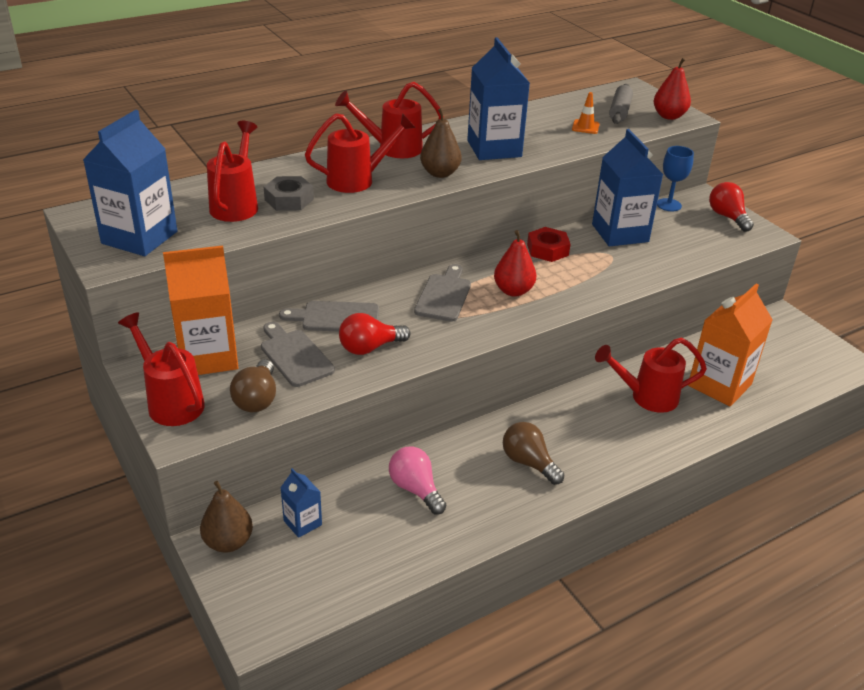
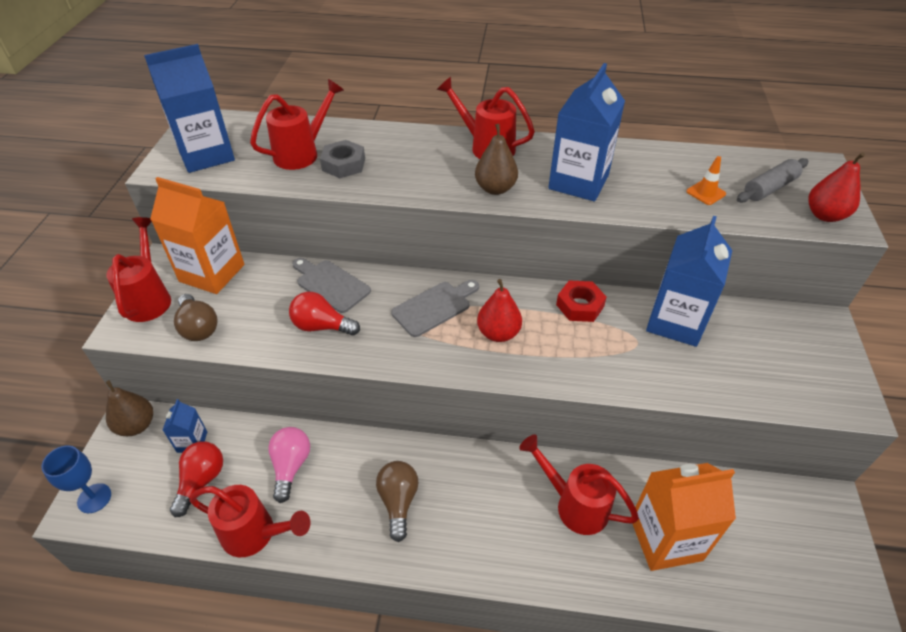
camera: 40 degrees right, 10 degrees up
(257, 399) = (198, 327): brown light bulb -> brown light bulb turned 75 degrees counterclockwise
(295, 356) = (264, 304): grey cutting board -> none
(358, 180) = (418, 167): red watering can -> red watering can (256, 534)
(669, 205) = (769, 314): blue goblet -> blue goblet (94, 498)
(727, 217) = (827, 360): red light bulb -> red light bulb (201, 481)

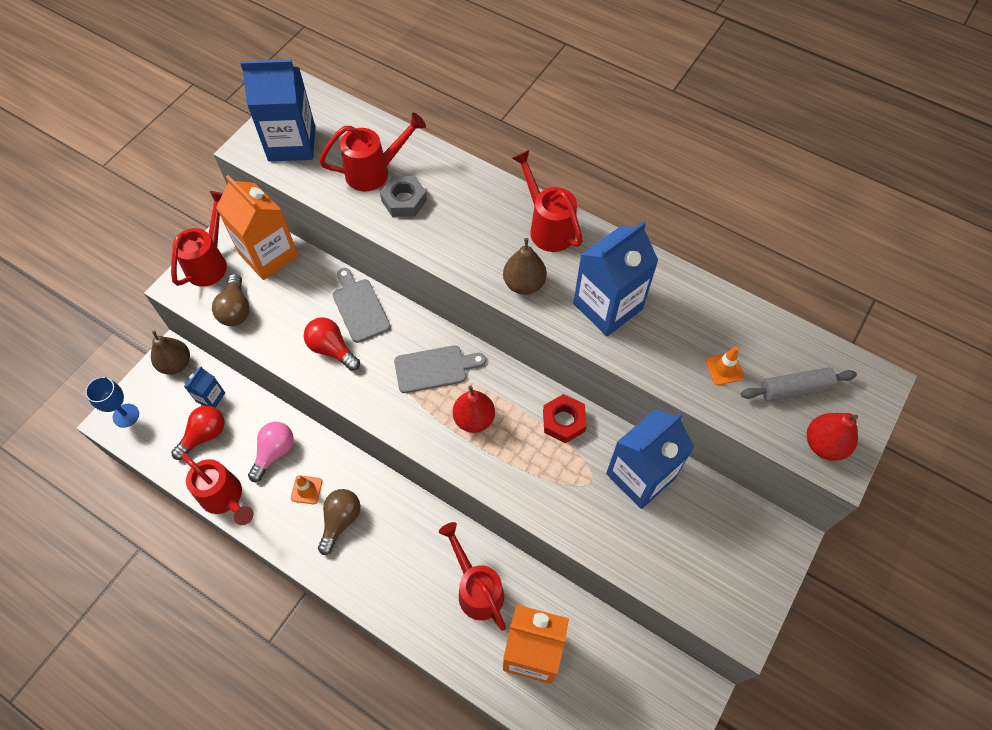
camera: 25 degrees right, 15 degrees up
(345, 487) = (306, 490): none -> orange traffic cone

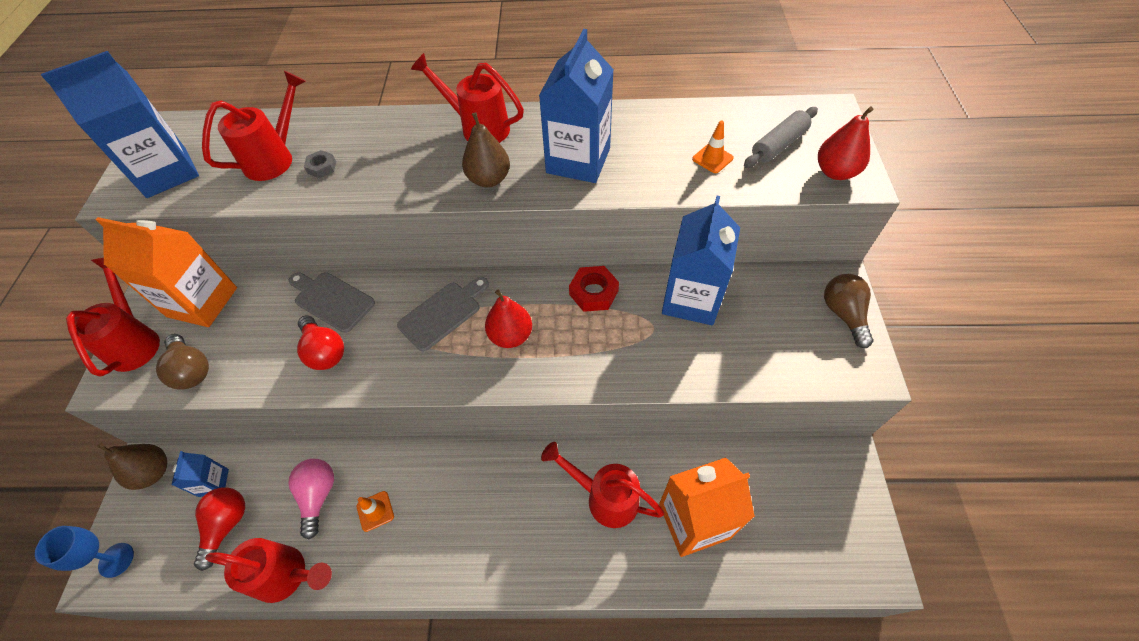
camera: 30 degrees left, 5 degrees down
(332, 349) = (324, 351): red light bulb -> red light bulb turned 135 degrees counterclockwise
(340, 521) = (430, 519): brown light bulb -> brown light bulb (843, 314)
(404, 200) = (322, 167): grey nut -> grey nut, size x0.60

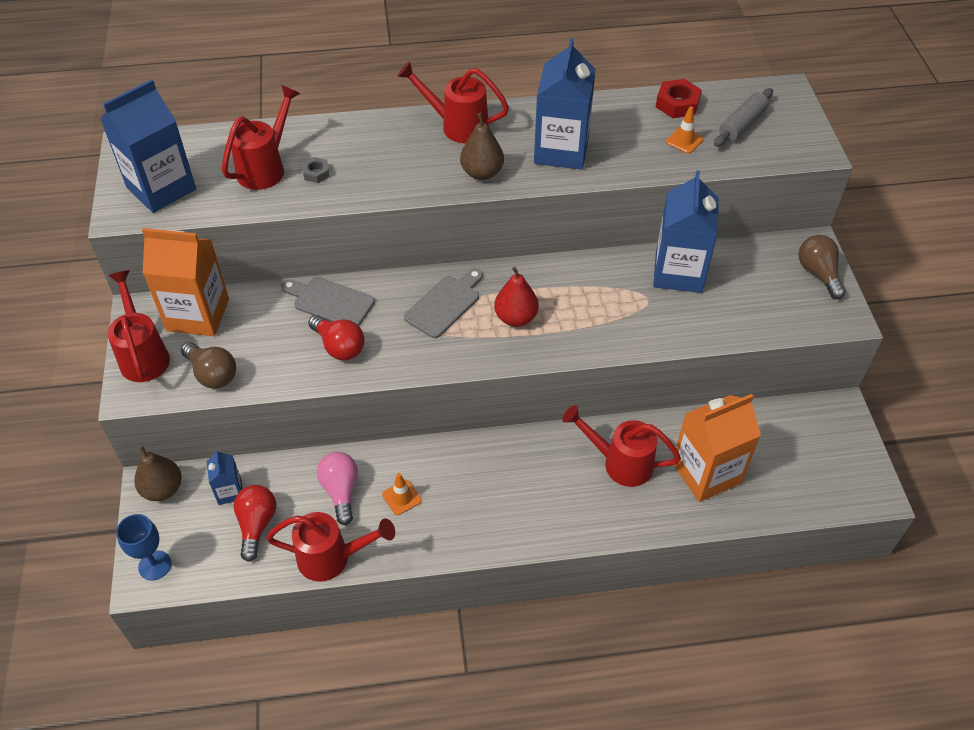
camera: 10 degrees left, 5 degrees down
(593, 292) = (585, 274): red nut -> red nut (677, 104)
(835, 172) = (795, 145): red pear -> none

